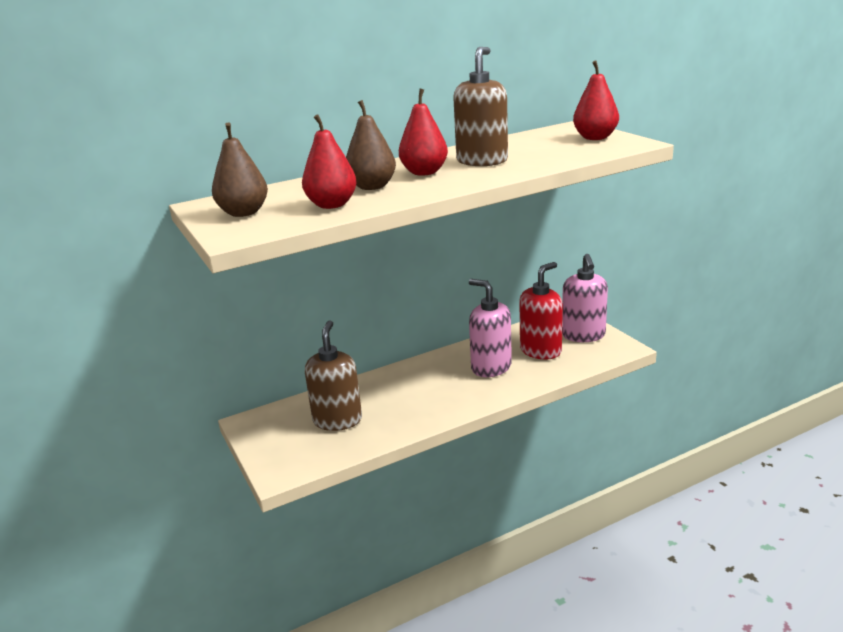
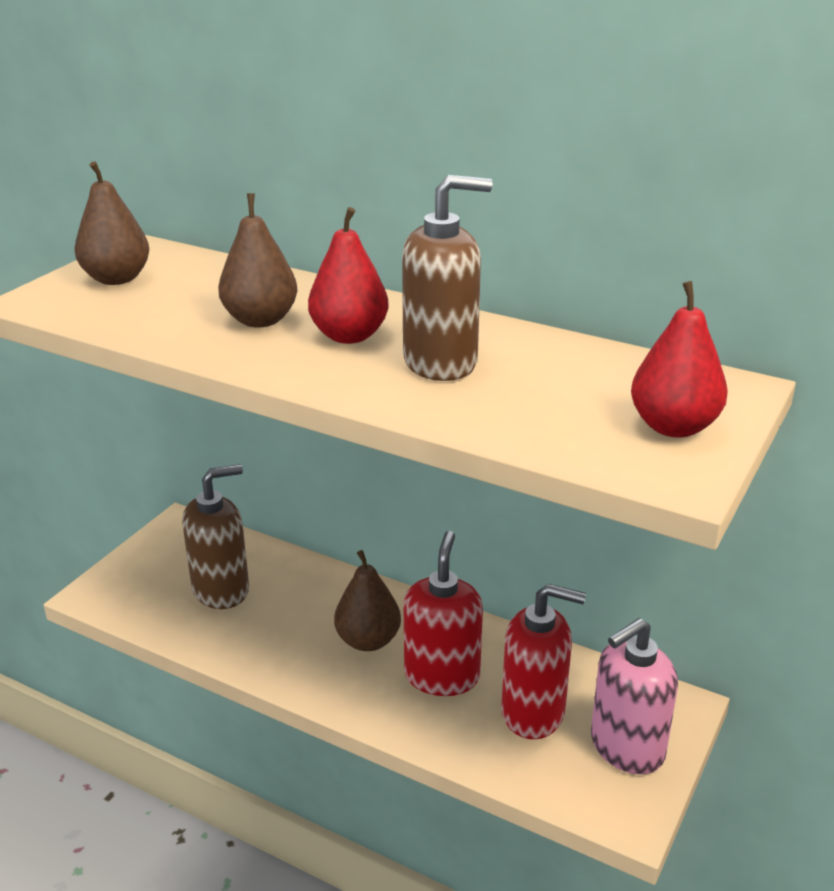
camera: 55 degrees right, 5 degrees up
(332, 205) = (170, 318): red pear -> none
(440, 381) = (368, 640): none -> brown pear
(491, 367) = (442, 676): pink soap dispenser -> red soap dispenser

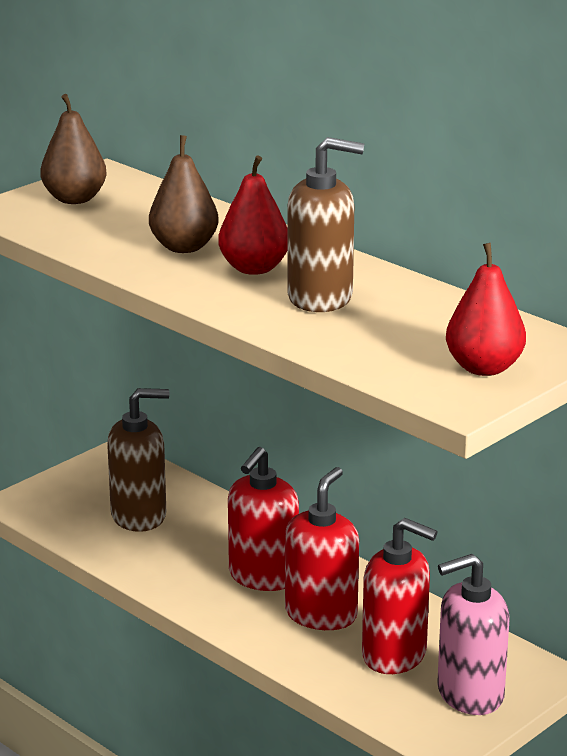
camera: 15 degrees right, 5 degrees down
(368, 640) = (263, 577): brown pear -> red soap dispenser

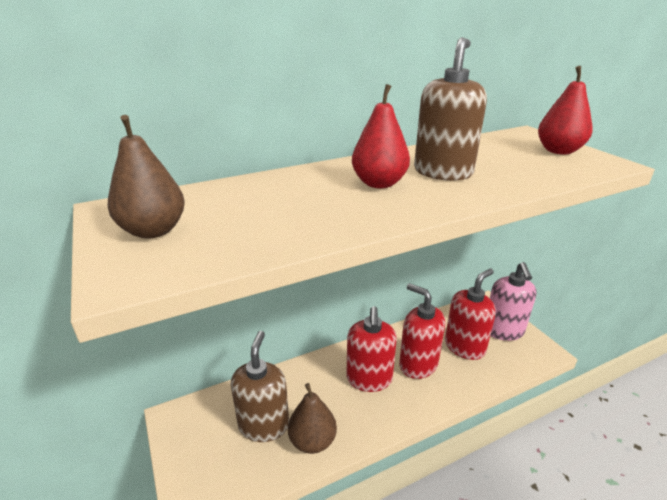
camera: 70 degrees left, 5 degrees up
(184, 247) = (318, 200): brown pear -> brown pear (312, 441)
(263, 577) = (369, 379): red soap dispenser -> red soap dispenser turned 45 degrees clockwise

